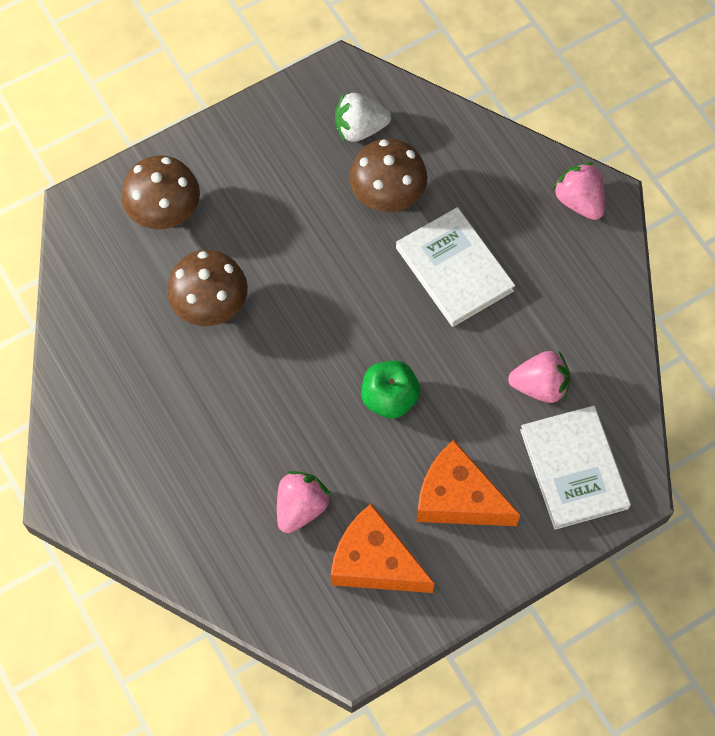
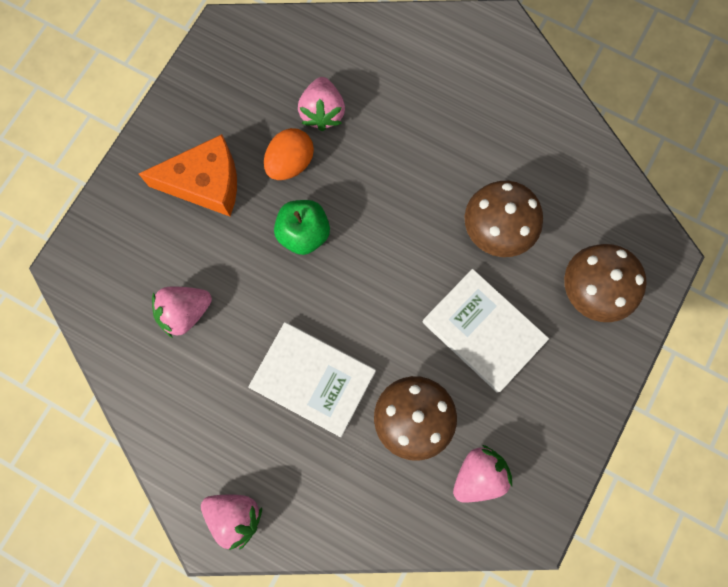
camera: 150 degrees right, 10 degrees up
(360, 128) = (478, 475): white strawberry -> pink strawberry
(363, 473) = (290, 163): none -> orange egg
(374, 562) = (243, 103): orange cheese -> none
(574, 469) = (124, 256): white book -> white book (483, 331)

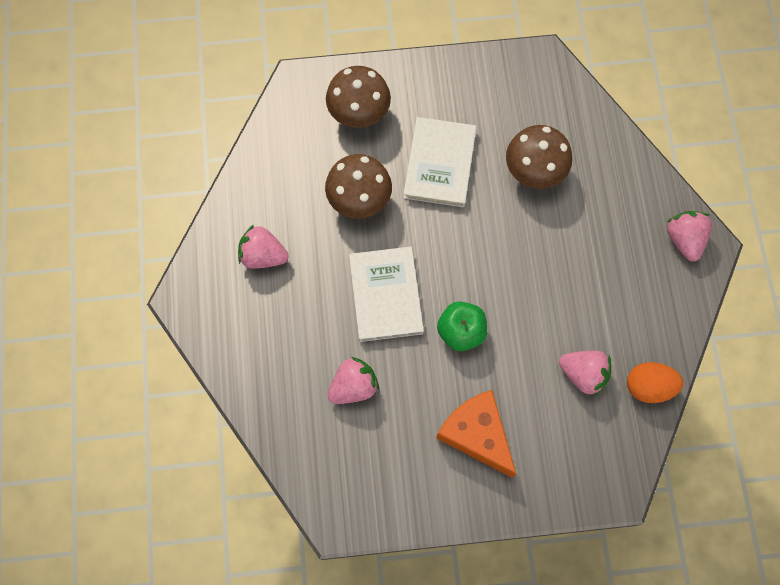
camera: 125 degrees left, 5 degrees down
(290, 163) = (413, 381): orange egg -> orange egg (648, 386)
(313, 379) = (559, 252): white book -> white book (385, 295)
(478, 475) = (537, 110): pink strawberry -> pink strawberry (263, 255)

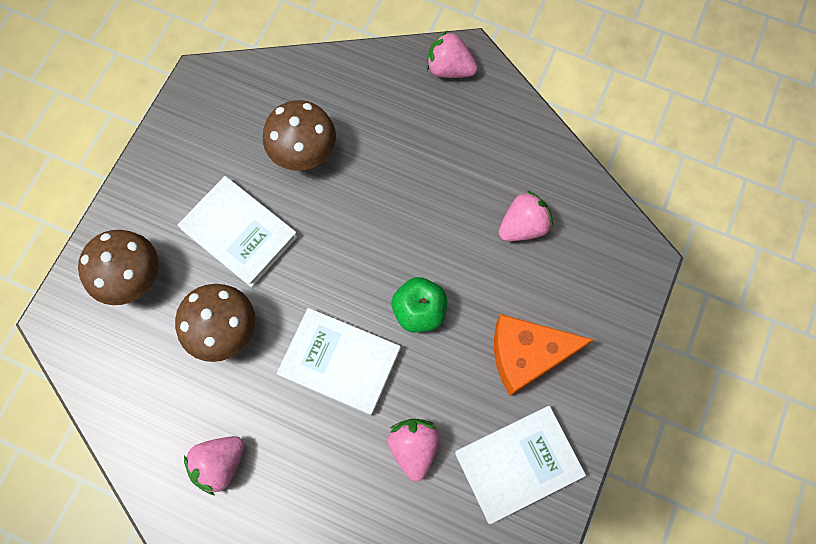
camera: 60 degrees left, 0 degrees up
(387, 472) = (518, 463): none -> white book
(648, 386) = (565, 178): orange egg -> none

